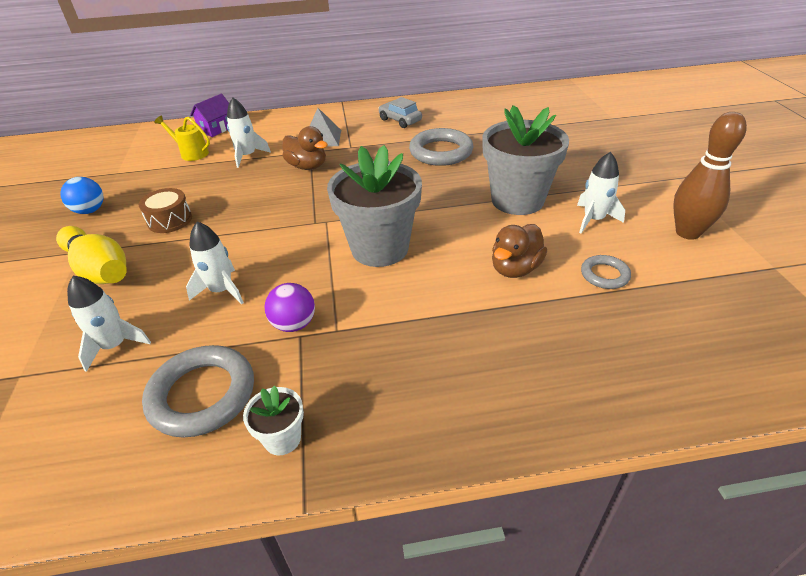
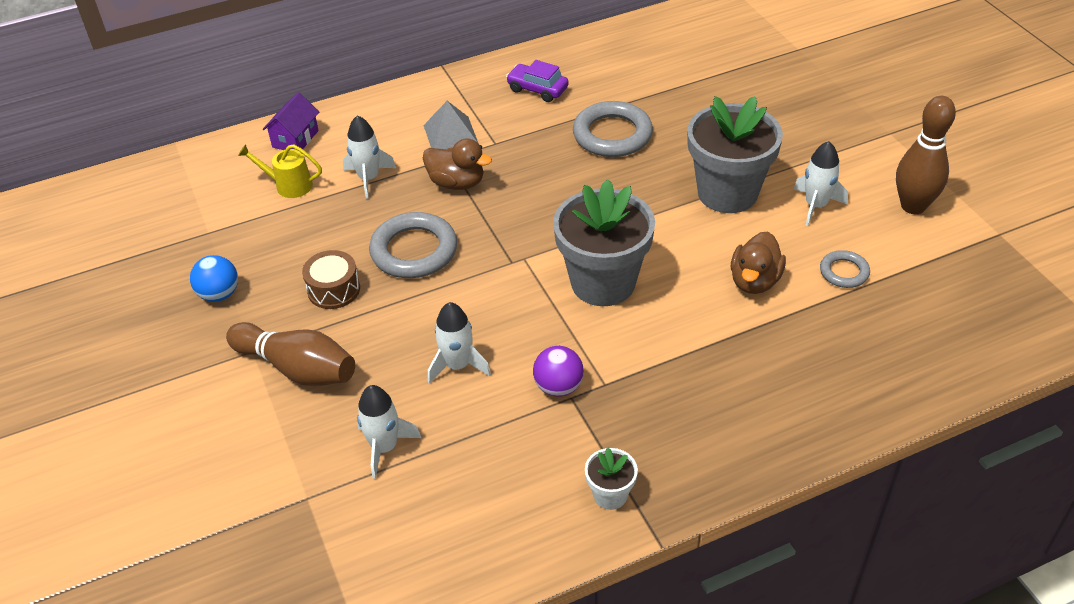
camera: 15 degrees left, 5 degrees up
(99, 270) = (297, 368): yellow bowling pin -> brown bowling pin
(202, 395) = (510, 474): grey ring -> grey ring (414, 251)
(400, 120) = (537, 89): grey car -> purple car

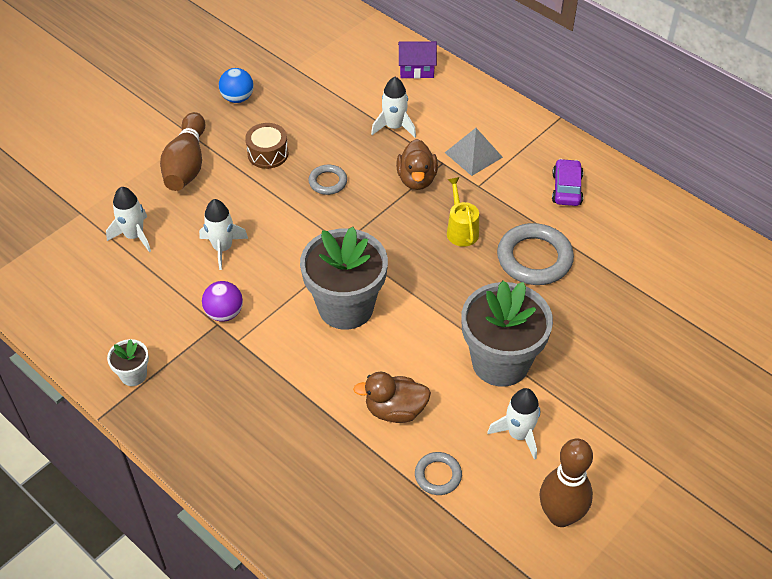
camera: 65 degrees right, 5 degrees up
(289, 185) = (363, 87): yellow watering can -> yellow watering can (461, 230)
(414, 251) = (328, 182): grey ring -> grey ring, size x0.54

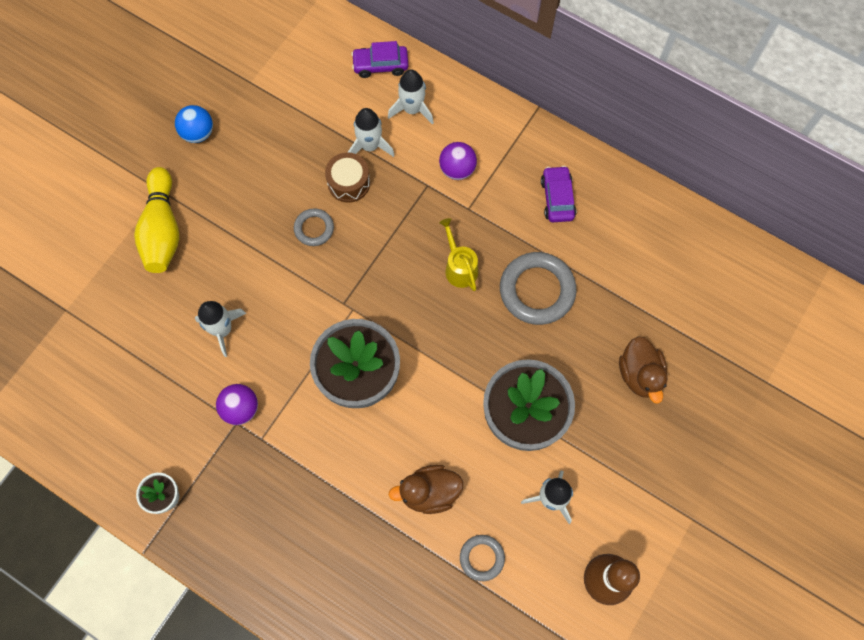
camera: 10 degrees left, 20 degrees up
(134, 236) = (128, 329): white rocket -> white rocket (412, 109)
(186, 165) = (162, 230): brown bowling pin -> yellow bowling pin
(268, 154) = (245, 202): brown drum -> brown drum (349, 183)
(416, 69) = (380, 65): purple house -> purple car
(416, 179) = (404, 210): brown duck -> brown duck (639, 375)
(473, 154) = (457, 169): grey pyramid -> purple ball

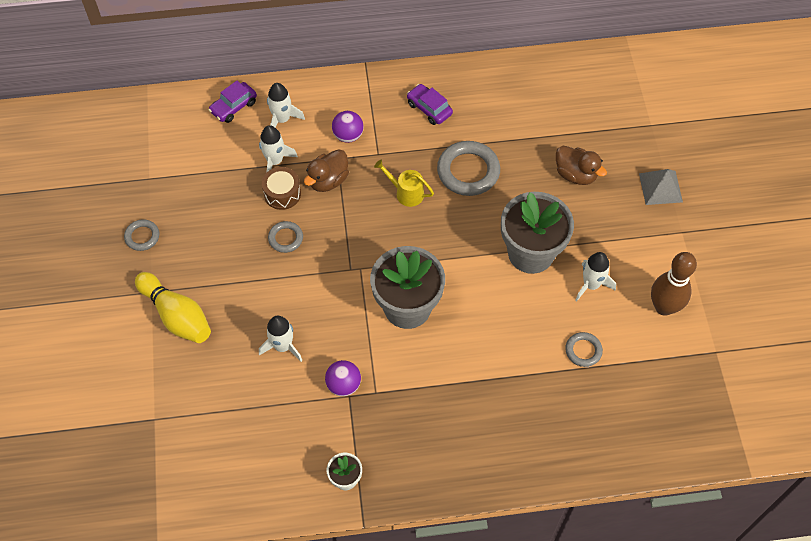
camera: 40 degrees left, 10 degrees down
(198, 133) = (142, 236): blue ball -> grey ring
(429, 492) = (515, 339): brown duck -> brown duck (328, 180)
(714, 456) = (660, 187): none -> grey pyramid

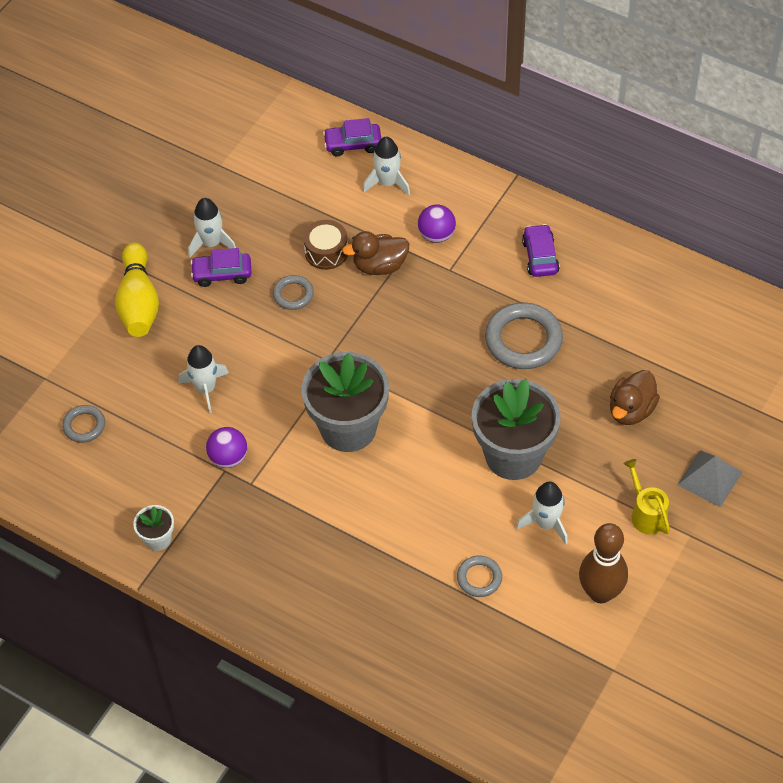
camera: 40 degrees right, 5 degrees down
(142, 236) = (169, 214): grey ring -> grey ring (84, 426)
(221, 256) = (222, 274): none -> purple car
(275, 161) = (346, 218): white rocket -> white rocket (211, 243)
(406, 193) = (443, 323): yellow watering can -> yellow watering can (646, 514)
(576, 174) = (631, 410): brown duck -> brown duck turned 45 degrees clockwise

